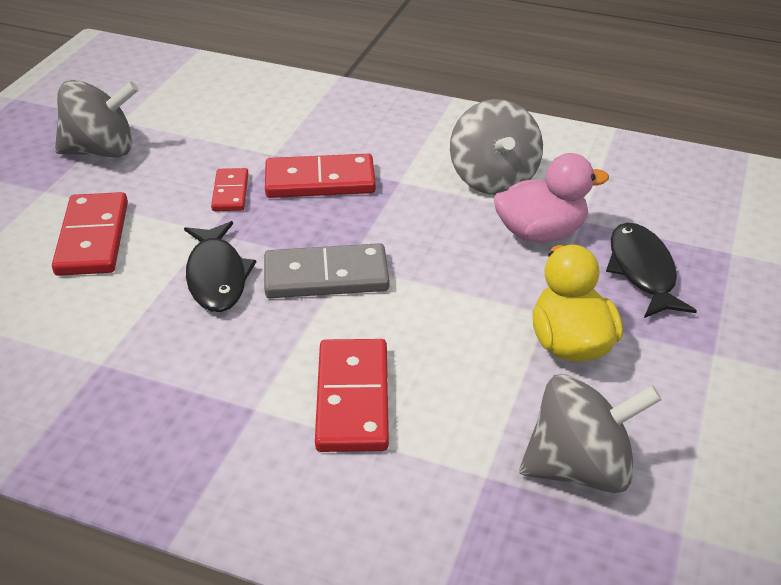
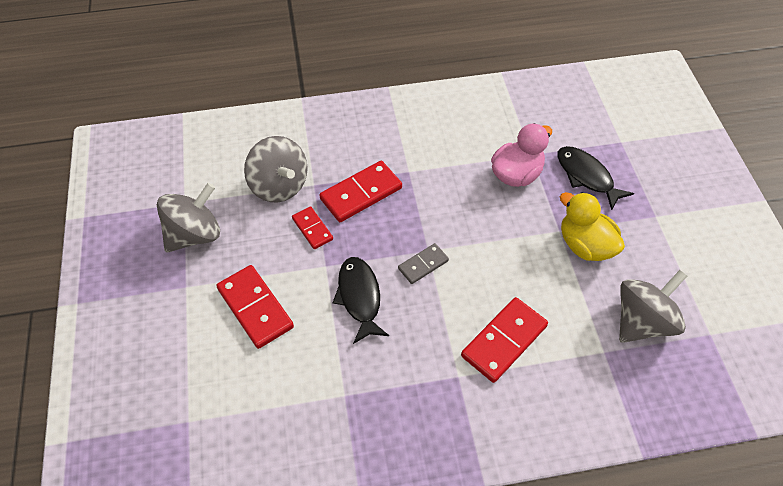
camera: 30 degrees left, 15 degrees up
(217, 276) = (359, 297): black fish -> black fish turned 150 degrees counterclockwise
(326, 276) = (423, 265): grey domino -> grey domino, size x0.58
(353, 399) = (504, 341): red domino -> red domino turned 75 degrees clockwise
(493, 179) = (461, 145): grey spinning top -> grey spinning top (279, 186)

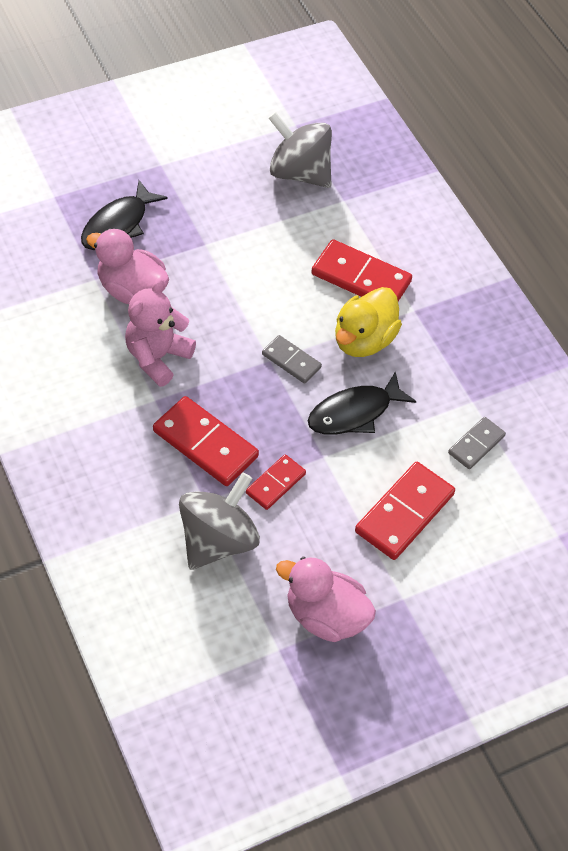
camera: 110 degrees left, 0 degrees up
(195, 234) = (325, 616): grey spinning top -> pink duck
(299, 383) = (476, 444): none -> grey domino
(447, 179) = (157, 357): none -> pink teddy bear
(585, 245) = (219, 221): yellow duck -> yellow duck (363, 340)

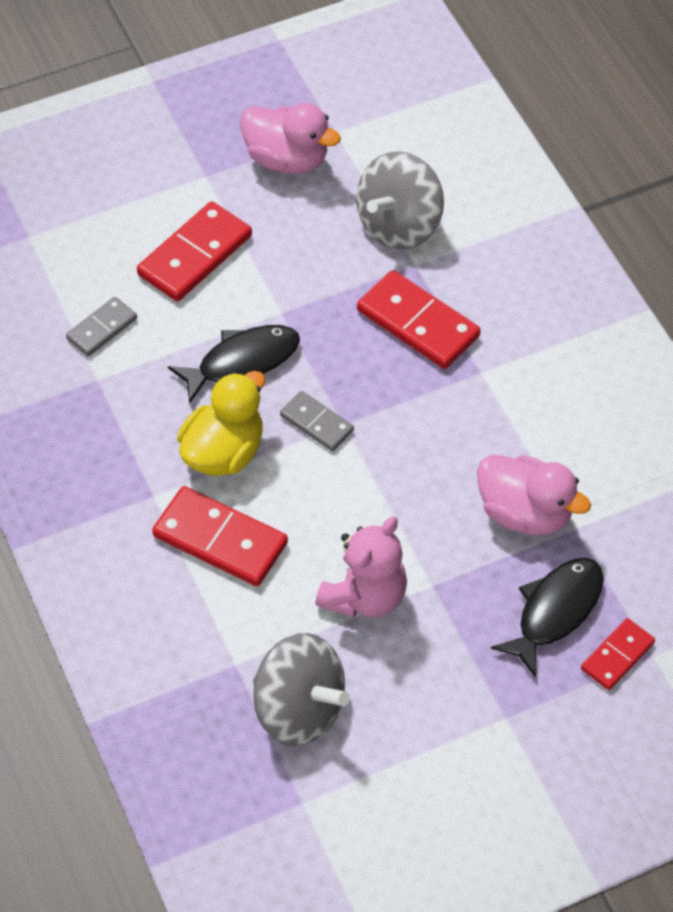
camera: 175 degrees left, 0 degrees up
(157, 357) = (482, 424): pink teddy bear -> pink teddy bear (365, 596)
(275, 483) = (337, 283): red domino -> red domino (617, 656)

